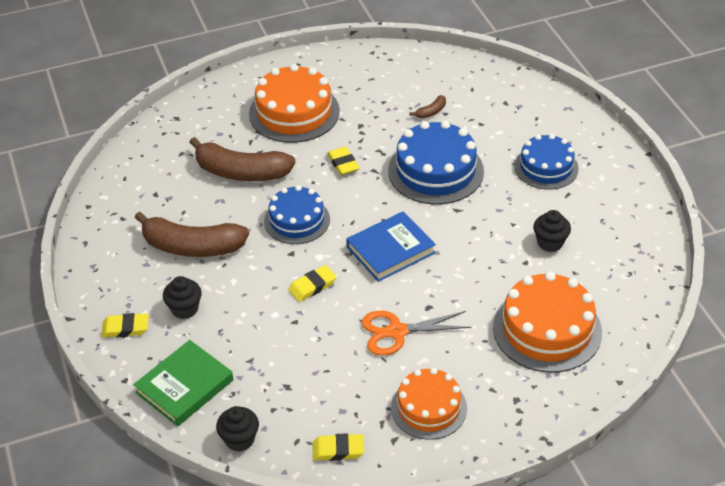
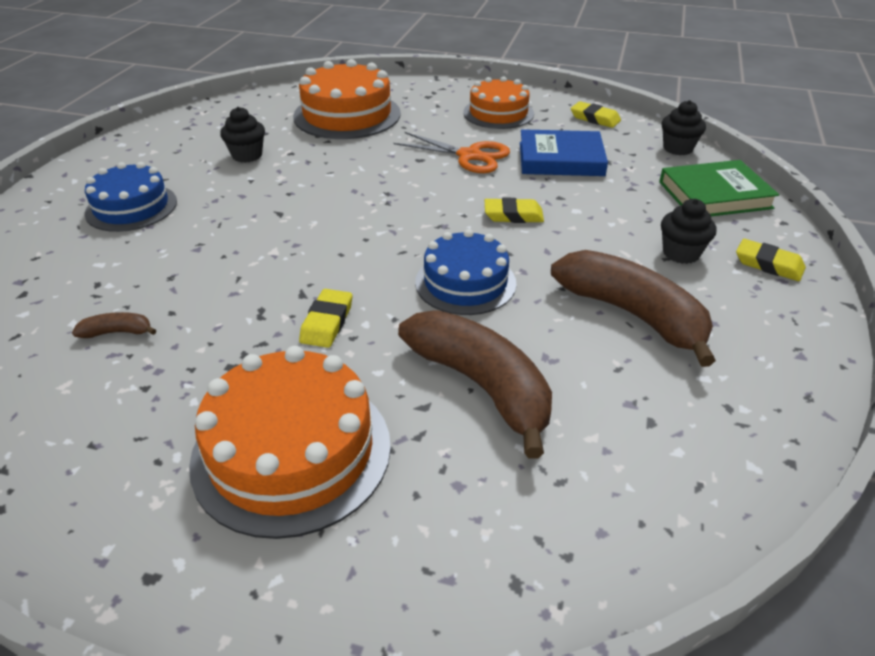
camera: 145 degrees left, 5 degrees down
(390, 250) = (395, 210): blue book -> blue book (561, 159)
(435, 171) = (237, 258): blue cake -> none

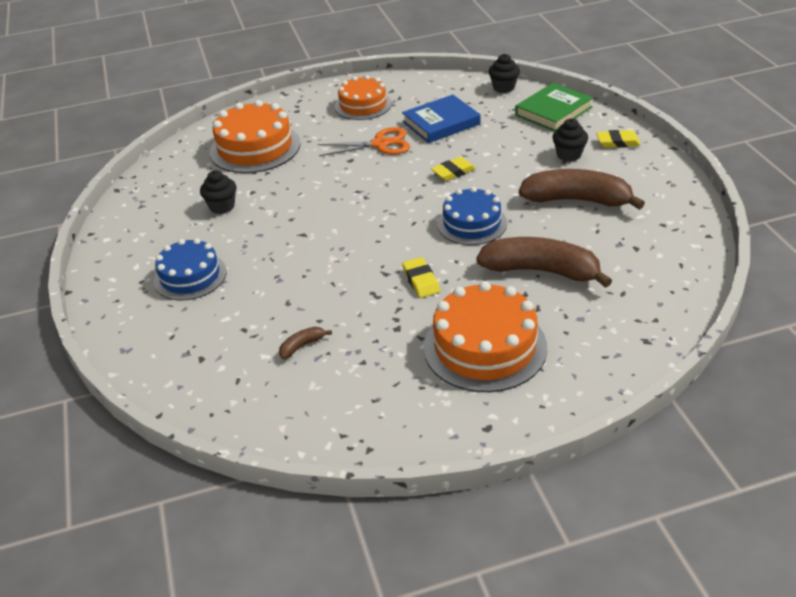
camera: 30 degrees left, 0 degrees up
(595, 118) = (431, 85): yellow eraser -> none

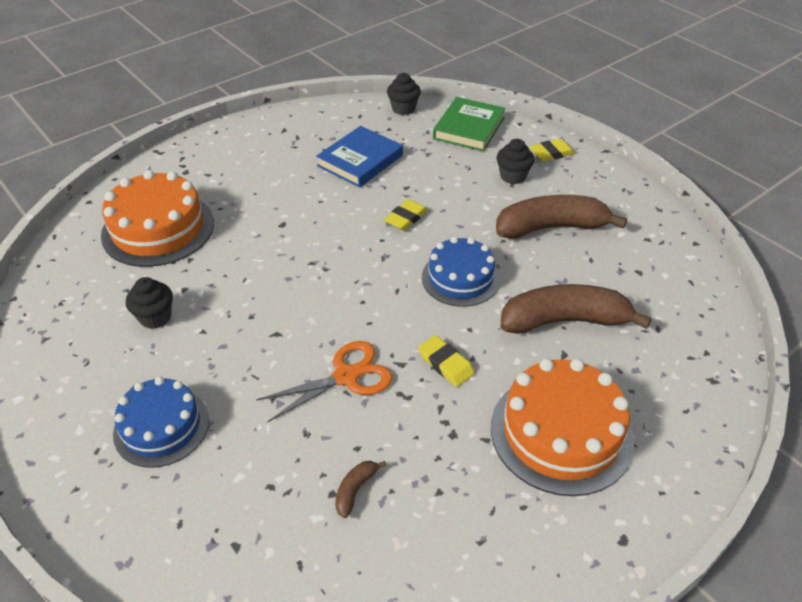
camera: 25 degrees left, 5 degrees up
(363, 105) = (261, 152): orange cake -> none
(380, 144) = (306, 198): orange scissors -> orange scissors (346, 376)

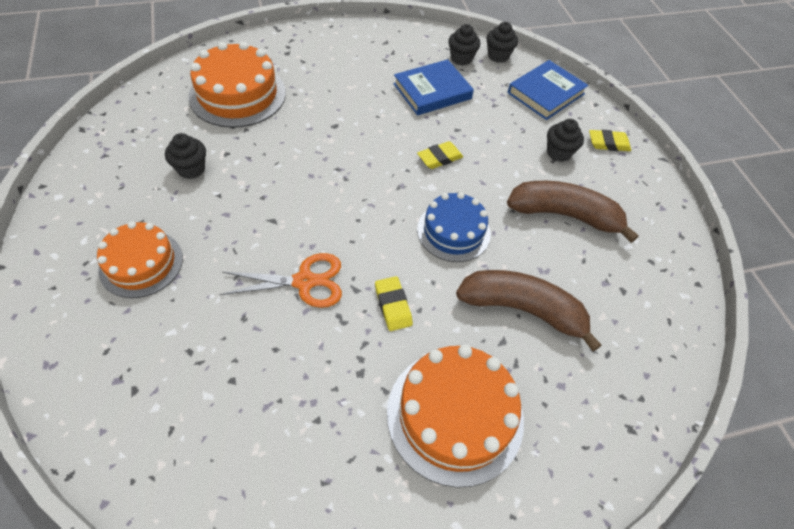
camera: 20 degrees right, 10 degrees up
(161, 426) = (141, 263): blue cake -> orange cake
(355, 490) = (251, 386): brown banana -> none
(369, 122) = (461, 58): none -> black cupcake
(469, 128) = (545, 93): green book -> blue book

